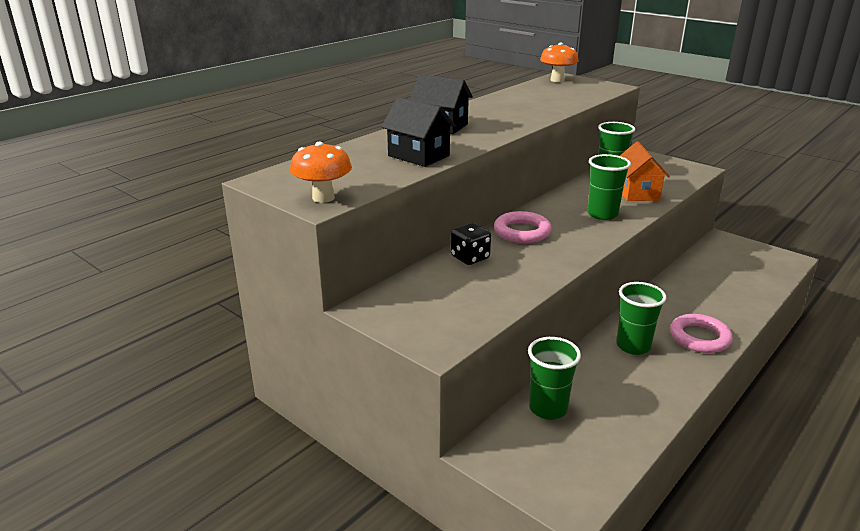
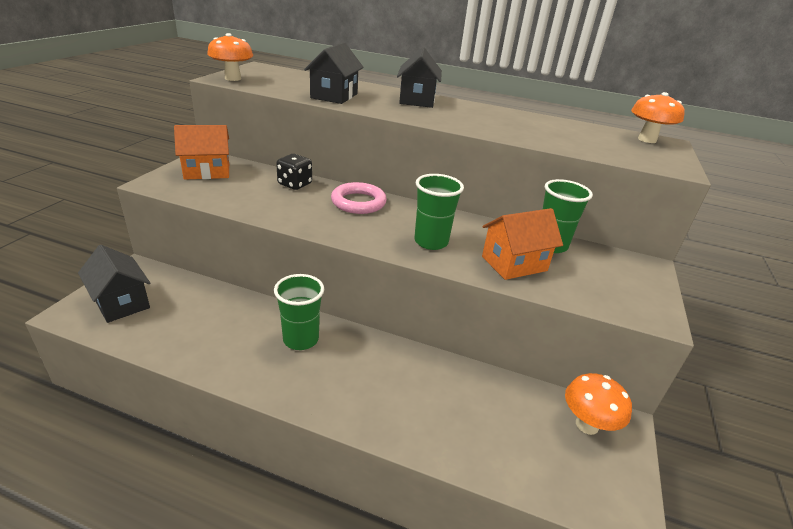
camera: 65 degrees right, 5 degrees up
(414, 308) = (207, 171): none -> orange house
(548, 408) = (191, 294): green cup -> none
(556, 463) = (121, 302): none -> black house
(699, 337) = (336, 392): pink ring -> none
(724, 250) = (587, 425): none -> orange mushroom

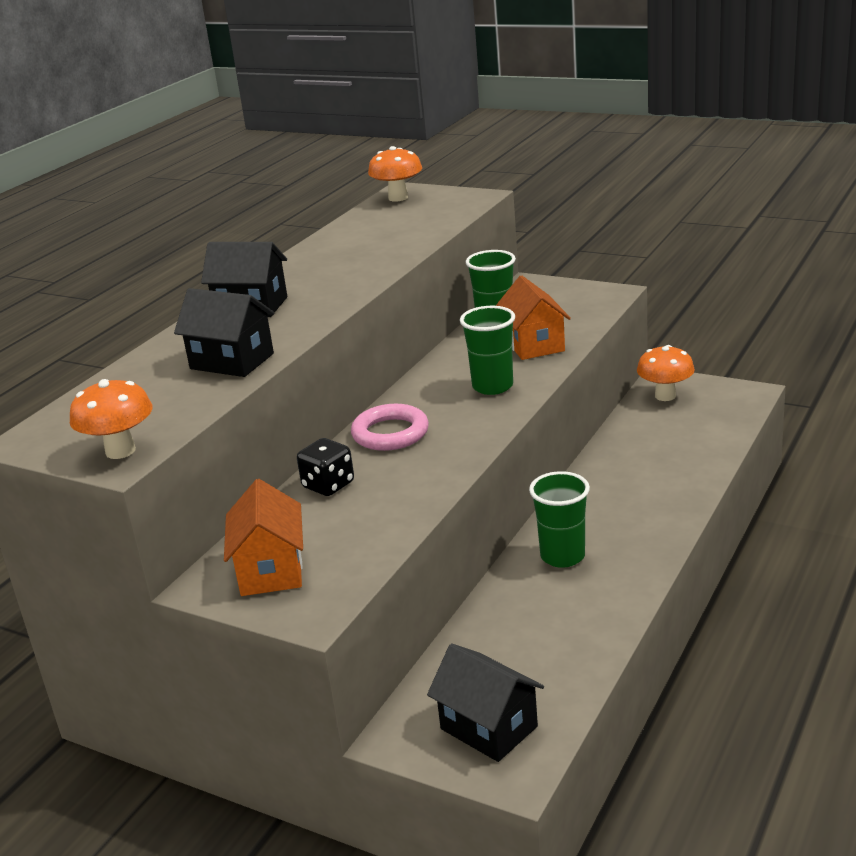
camera: 75 degrees left, 5 degrees down
(121, 302) = (488, 728): black house -> black house turned 75 degrees clockwise

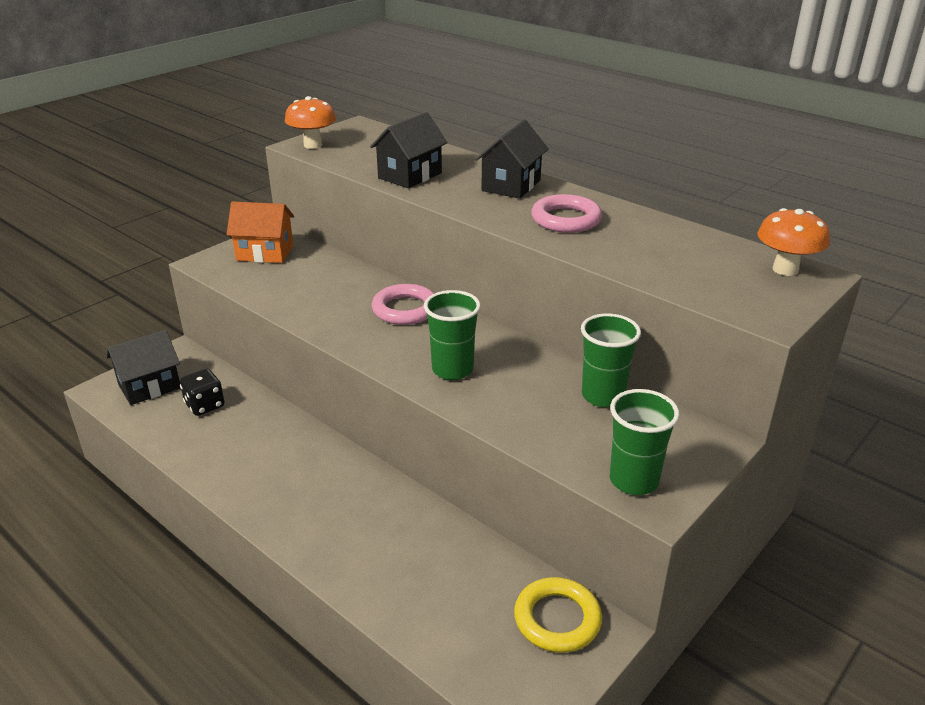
camera: 100 degrees right, 5 degrees up
(328, 485) = (348, 278): black dice -> black dice (205, 405)
(332, 272) = (566, 219): none -> pink ring
(534, 344) = (532, 411): orange house -> none
(562, 556) = (298, 457): green cup -> green cup (633, 480)
(665, 396) = (557, 619): orange mushroom -> yellow ring

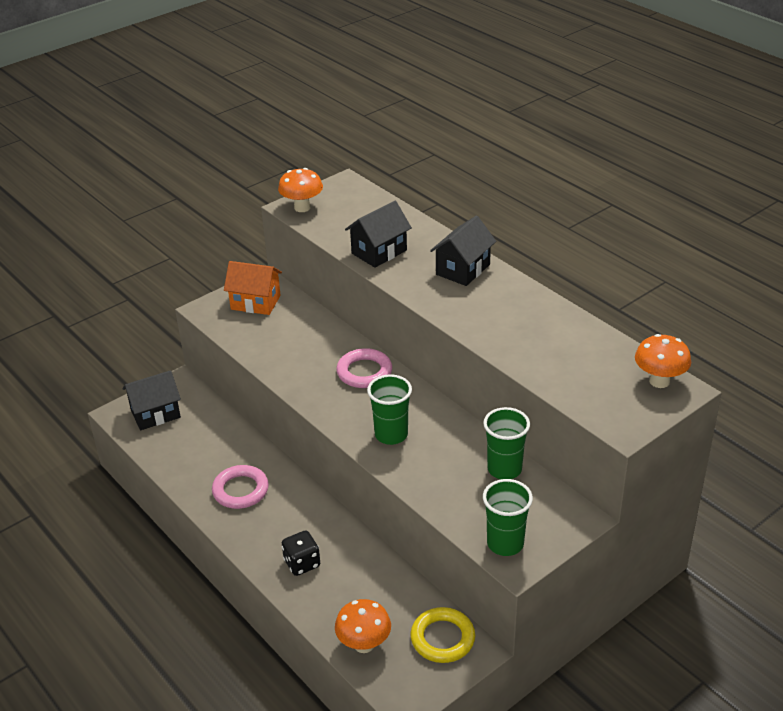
camera: 10 degrees right, 5 degrees up
(205, 405) = (199, 435): black dice -> black dice (302, 563)
(453, 639) = (364, 644): none -> orange mushroom
(566, 219) = (498, 313): pink ring -> pink ring (240, 490)

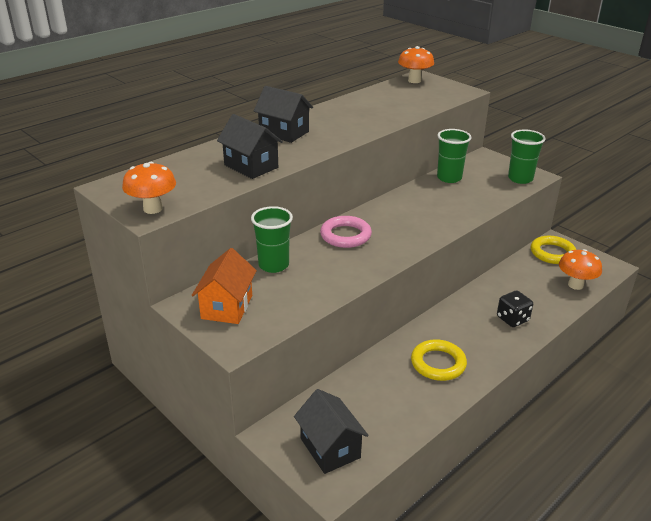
camera: 95 degrees left, 5 degrees down
(240, 490) = (438, 363): pink ring -> yellow ring
(391, 435) = (425, 221): green cup -> green cup (273, 265)

